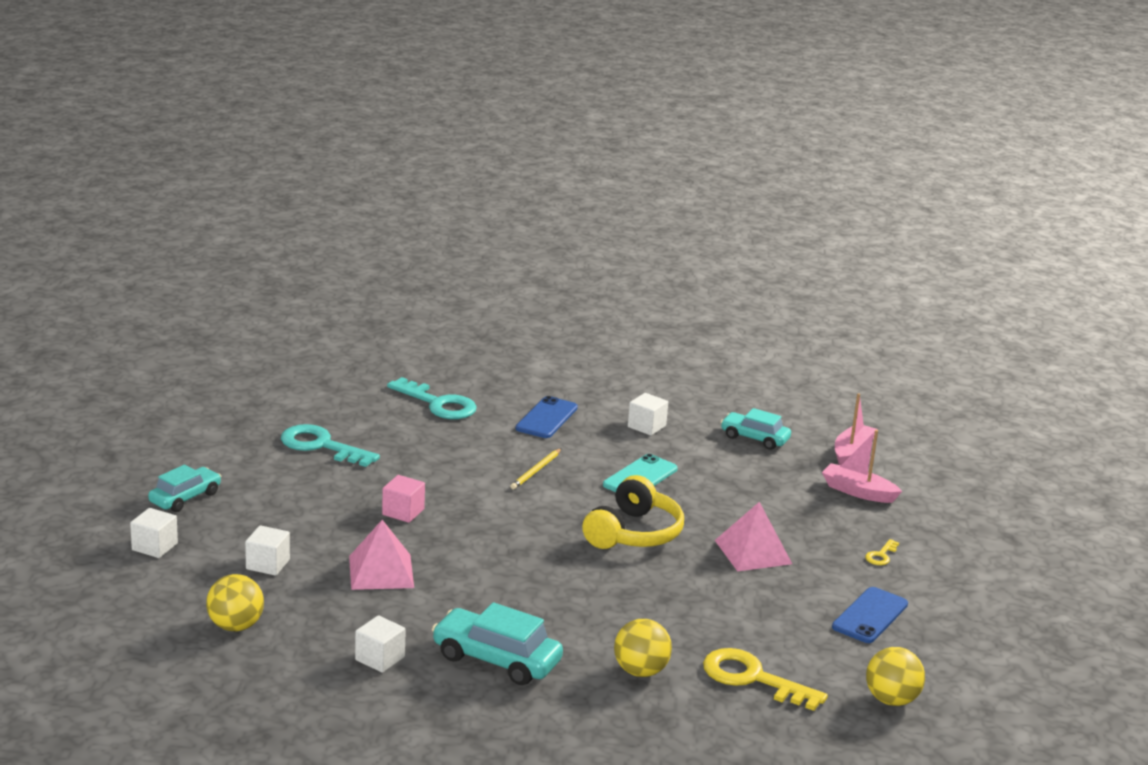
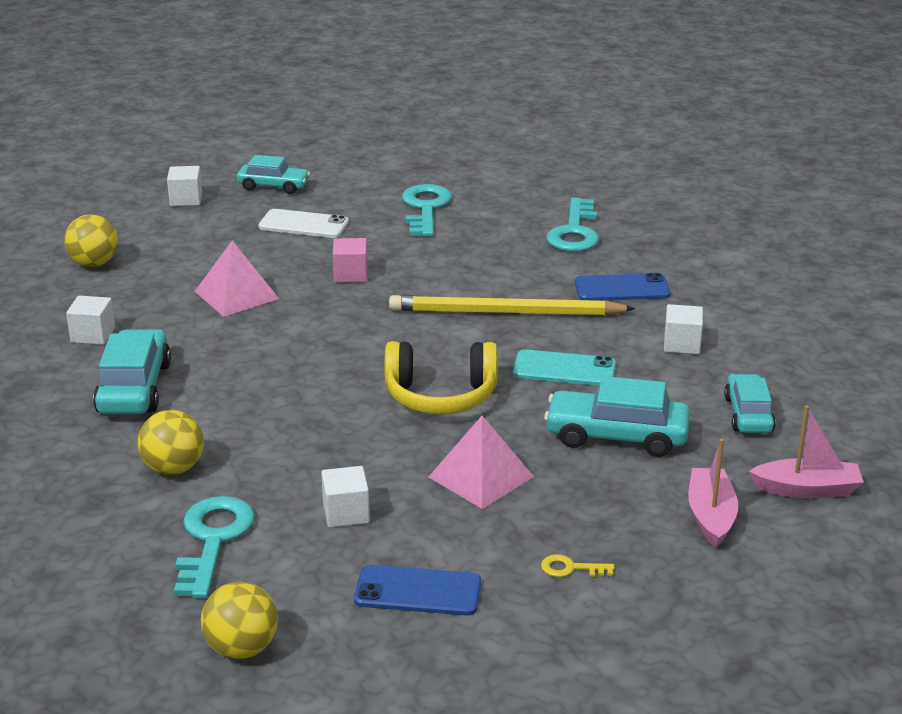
camera: 65 degrees right, 5 degrees up
(268, 564) = (201, 247): white cube -> white cube (346, 513)
(283, 506) = (303, 224): none -> white phone
(536, 471) = (505, 312): yellow pencil -> yellow pencil, size x2.22
(743, 489) = (616, 436): none -> turquoise car
(752, 678) = (213, 540): yellow key -> turquoise key

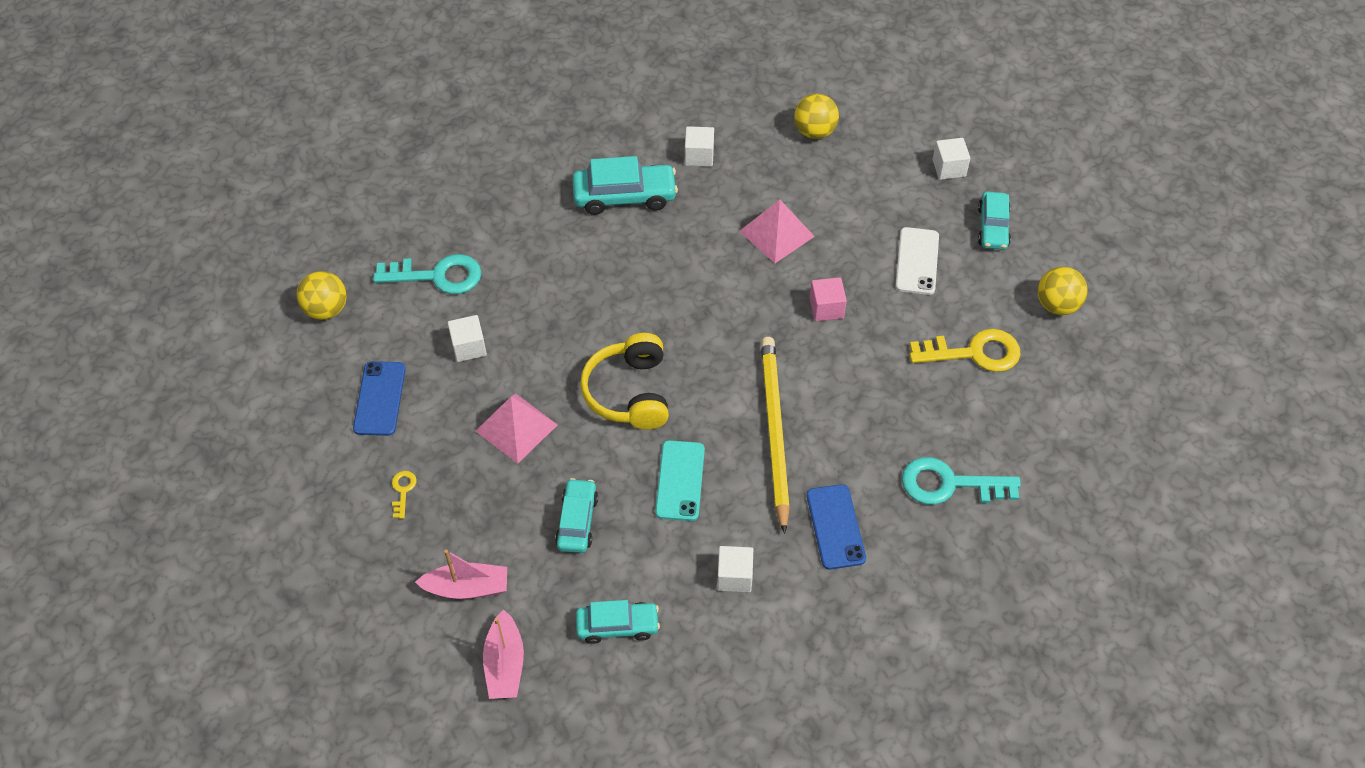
camera: 85 degrees right, 25 degrees up
(173, 469) = (520, 239): yellow ball -> yellow ball (1057, 305)
(425, 208) = (974, 353): turquoise key -> yellow key
(616, 436) = (577, 521): turquoise car -> turquoise car, size x0.66

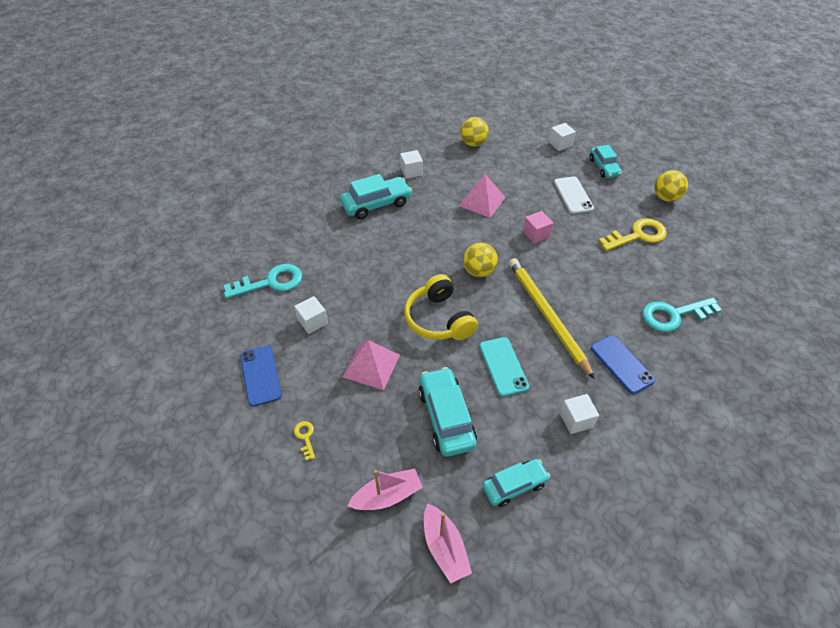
camera: 20 degrees left, 5 degrees down
(326, 309) = (196, 326): yellow ball -> yellow ball (479, 271)
(577, 521) = (446, 417): turquoise car -> turquoise car, size x1.51

